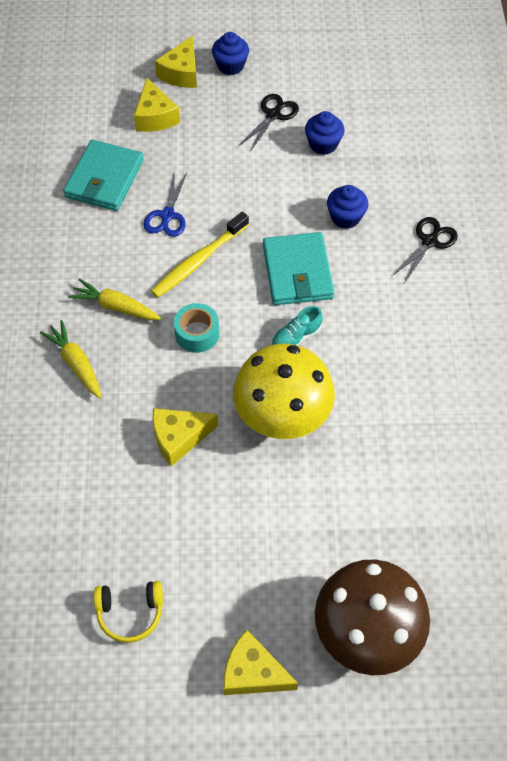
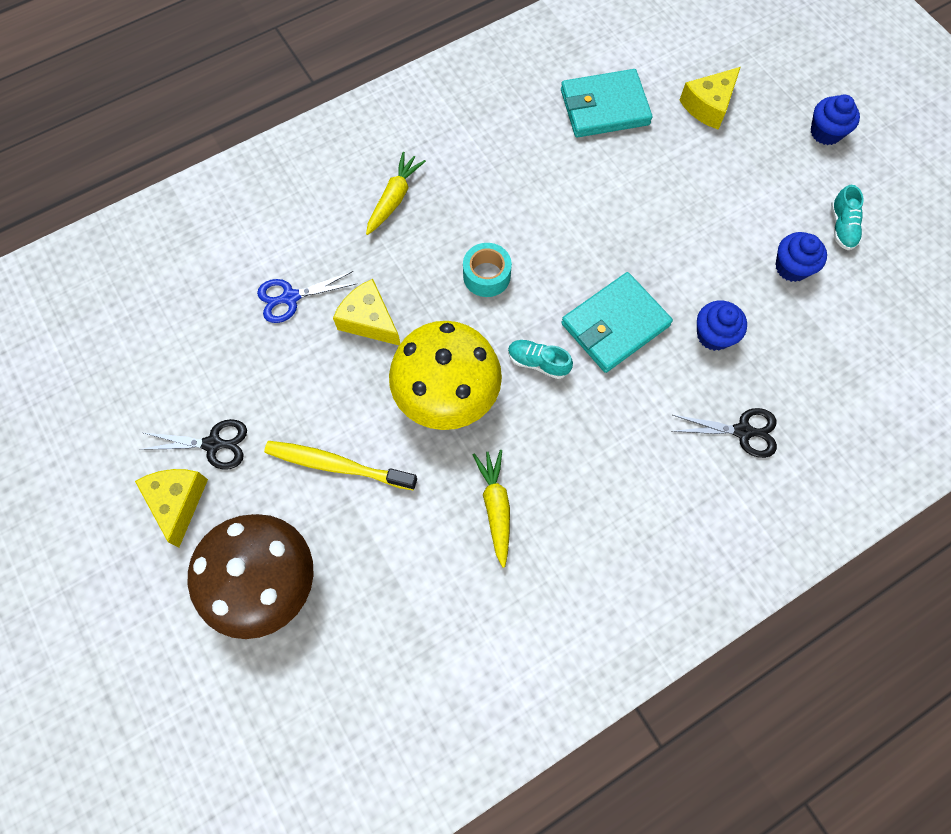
camera: 60 degrees right, 10 degrees up
(116, 307) = (472, 195): yellow carrot -> yellow carrot (495, 507)
(130, 613) = (184, 373): yellow headphones -> none
(167, 216) = (600, 180): blue scissors -> blue scissors (290, 297)
(181, 73) = (780, 97): yellow cheese -> none
(198, 261) = (567, 233): yellow toothbrush -> yellow toothbrush (337, 465)
(274, 115) = (794, 203): black scissors -> black scissors (214, 444)
(311, 100) = (841, 227): none -> turquoise shoe

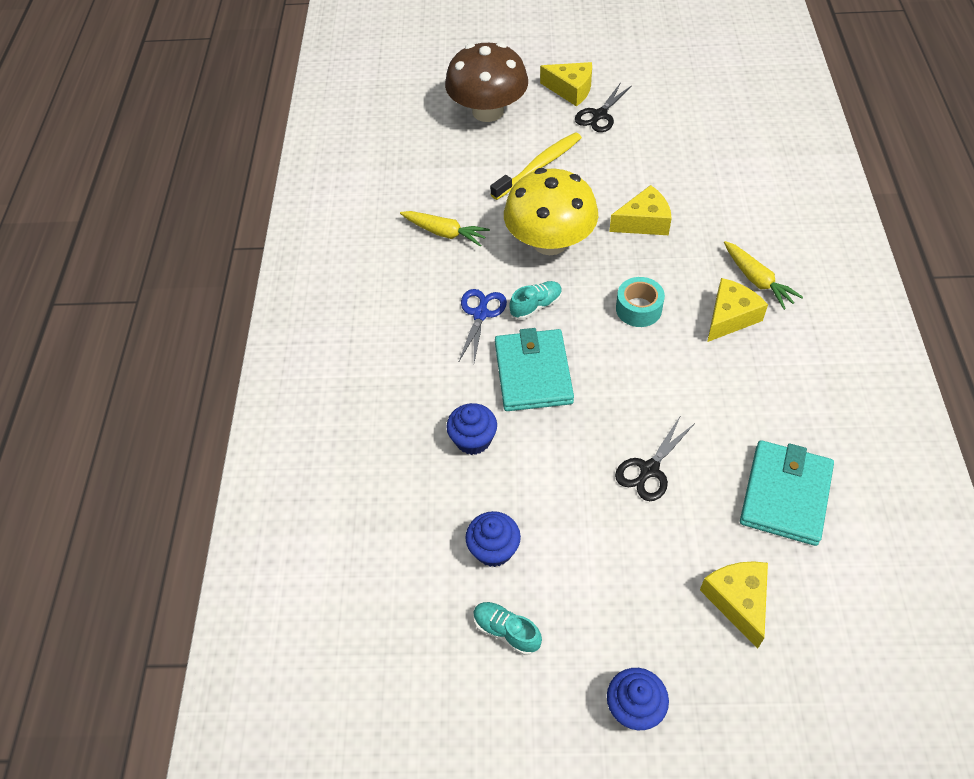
camera: 125 degrees right, 15 degrees down
(290, 297) = (694, 186): blue scissors -> blue scissors (481, 314)
(451, 203) = (730, 317): none -> yellow cheese
(743, 432) = (377, 409): black scissors -> black scissors (649, 470)

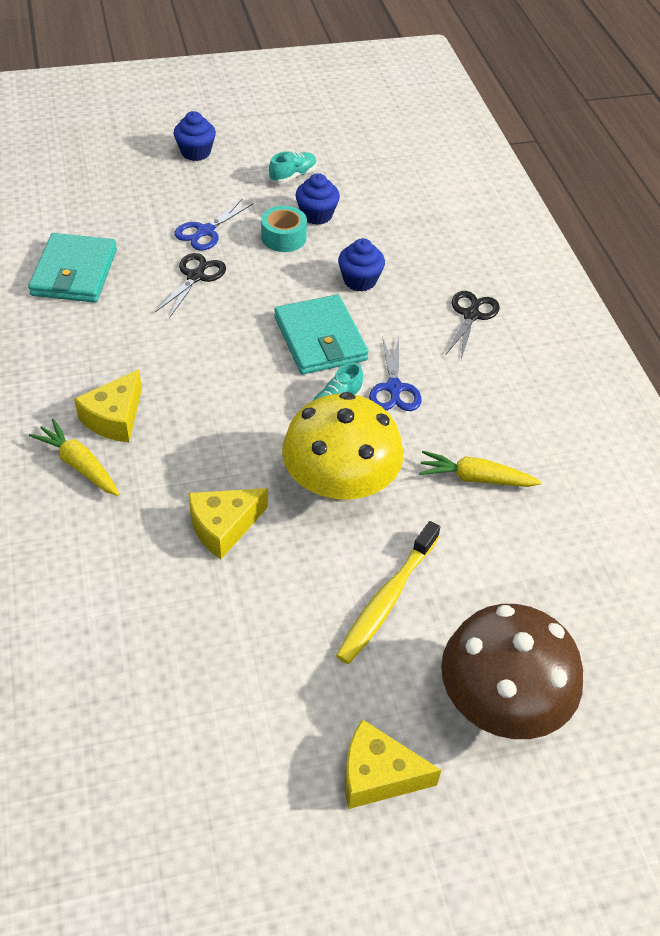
camera: 160 degrees right, 5 degrees down
(506, 631) = (293, 176): turquoise shoe -> turquoise shoe turned 60 degrees counterclockwise
(599, 115) = (316, 719): black scissors -> black scissors (471, 315)
(633, 540) = (205, 231): none -> blue scissors
(638, 309) = (219, 414): turquoise tape -> turquoise tape (283, 237)
(738, 601) = (121, 207): yellow cheese -> none

